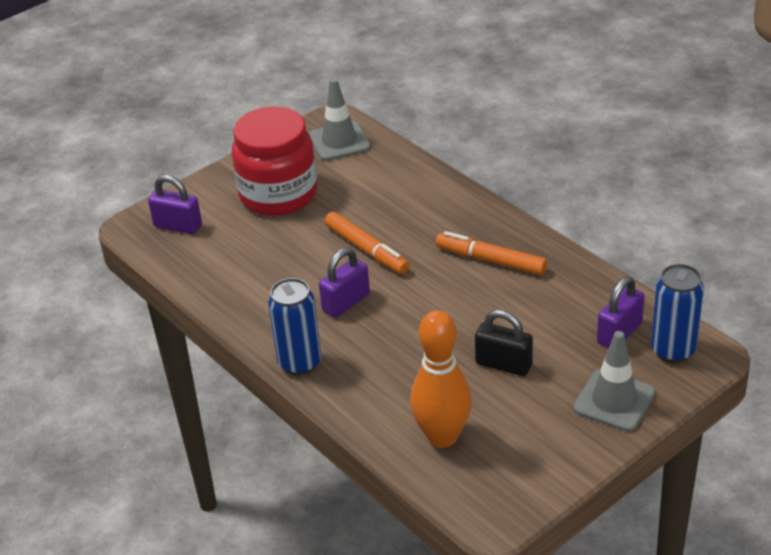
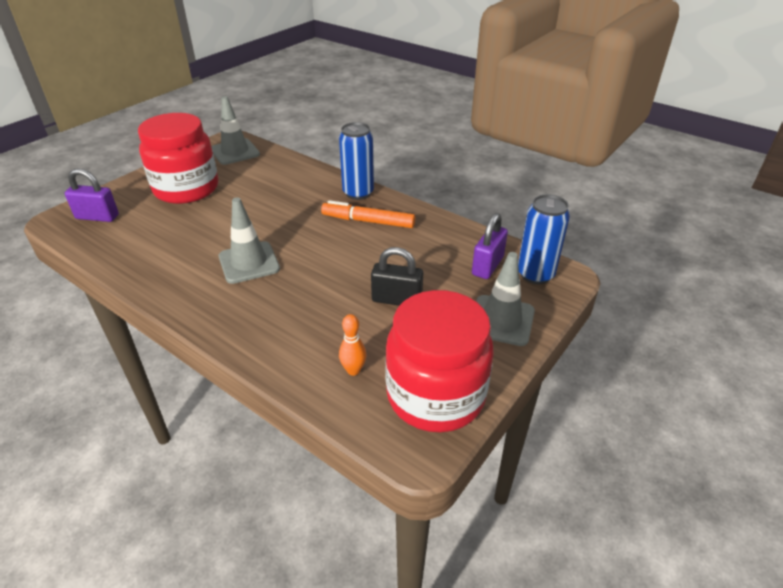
camera: 15 degrees left, 0 degrees up
(300, 363) = (209, 317): blue can -> blue can (358, 193)
(346, 302) = (249, 263): purple padlock -> grey traffic cone
(366, 249) = (263, 221): orange marker -> none
(442, 436) = (353, 370): orange bowling pin -> orange bowling pin, size x0.46
(520, 471) = (435, 395): none -> red jar

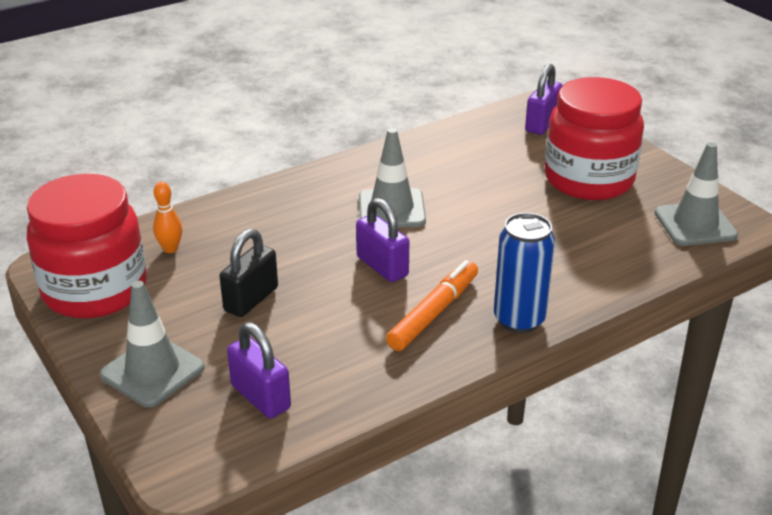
camera: 110 degrees right, 5 degrees down
(327, 251) = (382, 266): none -> purple padlock
(535, 274) = (209, 439): blue can -> none

